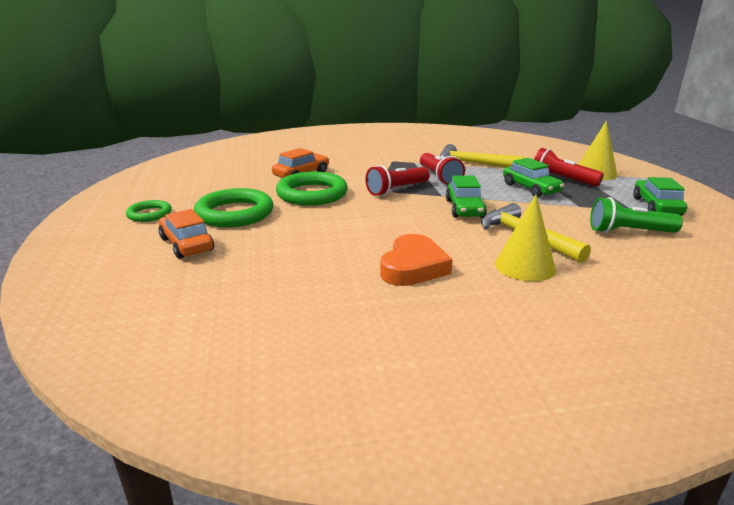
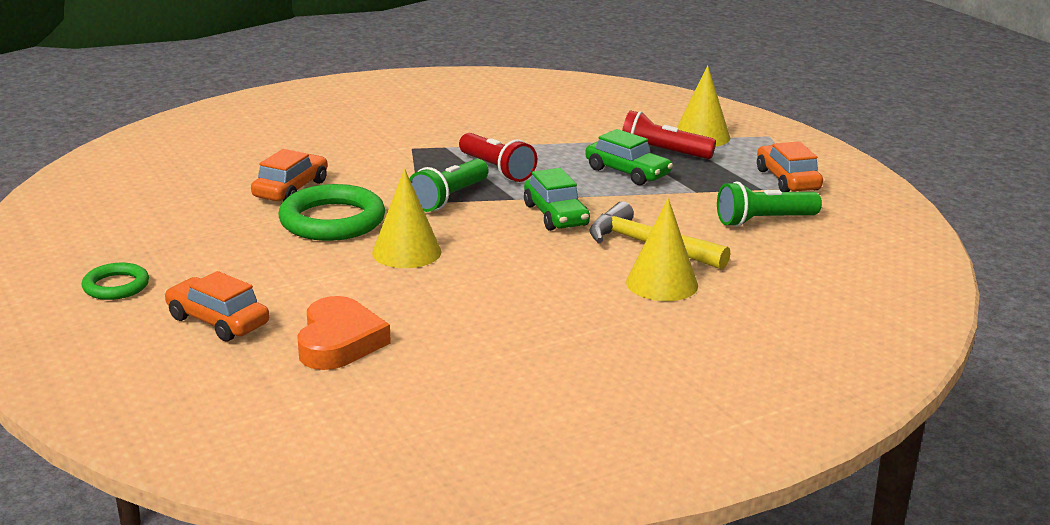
camera: 20 degrees left, 0 degrees up
(235, 213) = (244, 267): green ring -> none
(345, 218) = (406, 252): none -> yellow cone
(397, 190) = (449, 198): red flashlight -> green flashlight
(413, 267) = (534, 304): orange heart -> orange heart (339, 341)
(473, 164) = (532, 140): yellow hammer -> none
(656, 206) = (787, 180): green car -> orange car

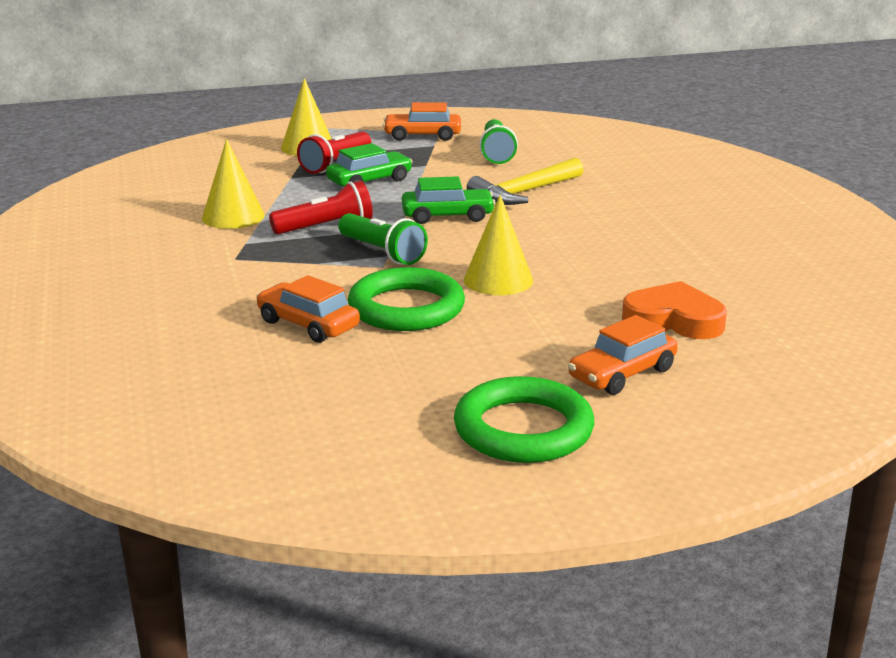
camera: 75 degrees left, 0 degrees up
(116, 286) = (523, 429): green ring -> green ring, size x1.80
(662, 283) = (595, 197): yellow cone -> yellow cone (233, 216)

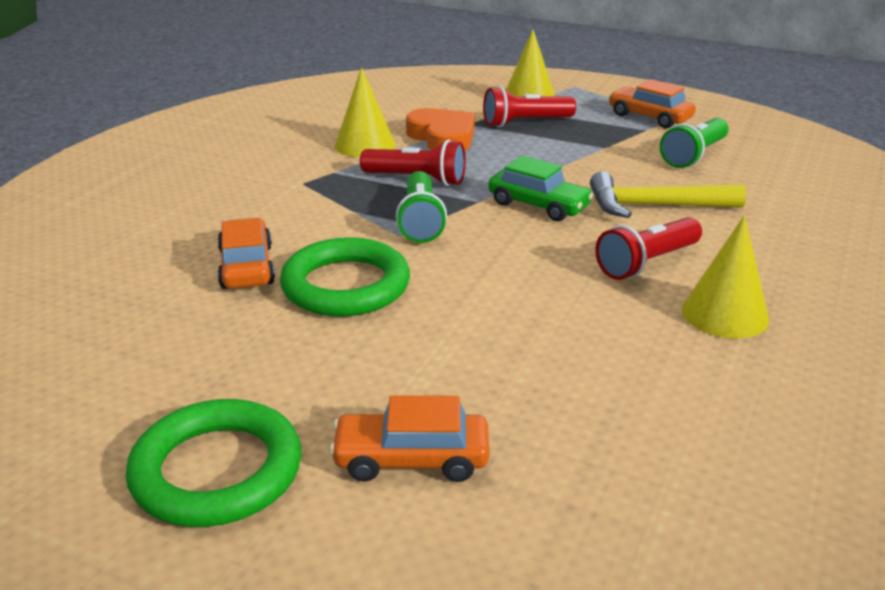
camera: 40 degrees right, 5 degrees up
(369, 181) = (527, 147): green car -> none
(498, 280) = (472, 291): yellow cone -> yellow cone (725, 314)
(576, 227) = (647, 263): none -> red flashlight
(673, 320) = (574, 421): orange heart -> orange heart (442, 137)

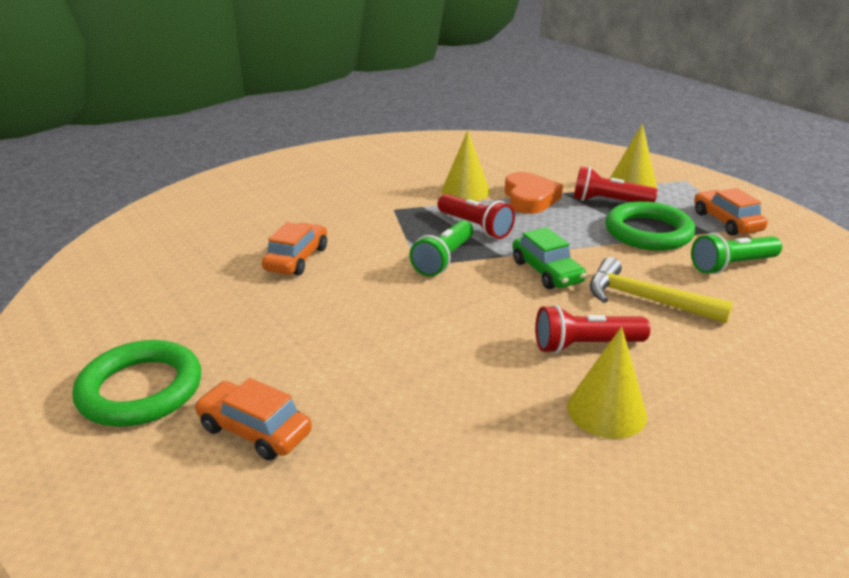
camera: 30 degrees right, 0 degrees up
(345, 285) = (343, 291): green ring -> green ring (648, 232)

